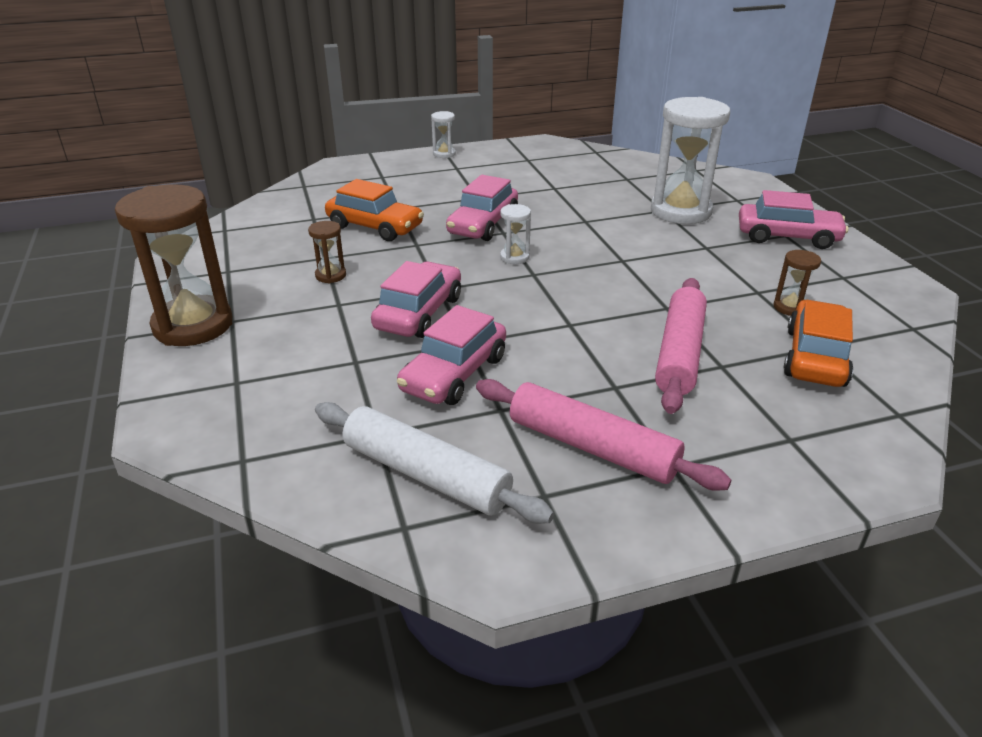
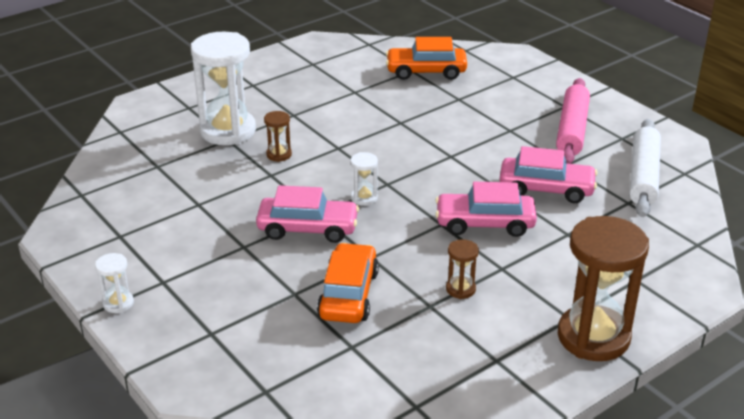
camera: 110 degrees left, 0 degrees up
(679, 353) = (455, 113): pink rolling pin -> none
(787, 237) = (256, 84): pink car -> none
(790, 307) = (369, 80): brown hourglass -> brown hourglass (279, 154)

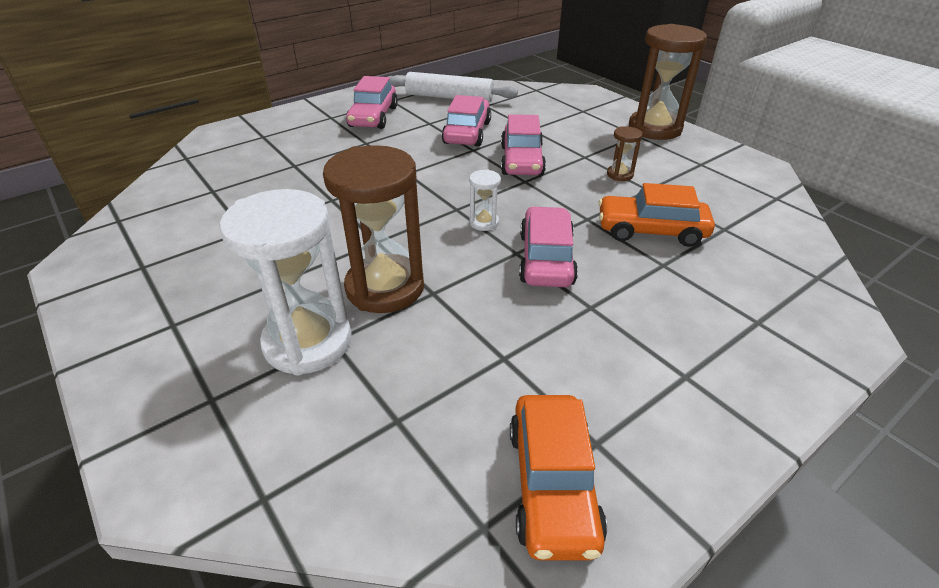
camera: 90 degrees left, 5 degrees up
(118, 303) = (750, 418): white hourglass -> none
(279, 154) = (385, 287): brown hourglass -> brown hourglass, size x2.28
(426, 71) = (222, 182): orange car -> orange car (553, 484)
(572, 130) = (373, 117): pink rolling pin -> pink car

